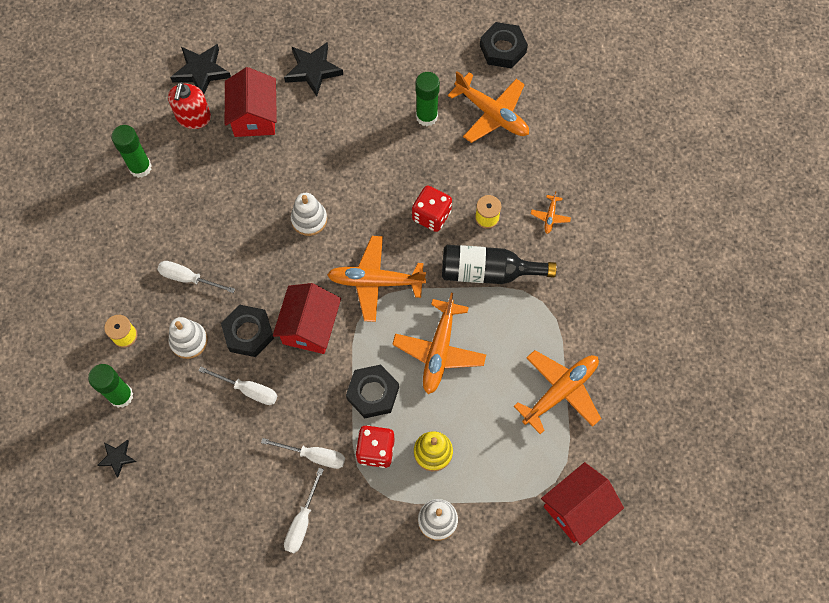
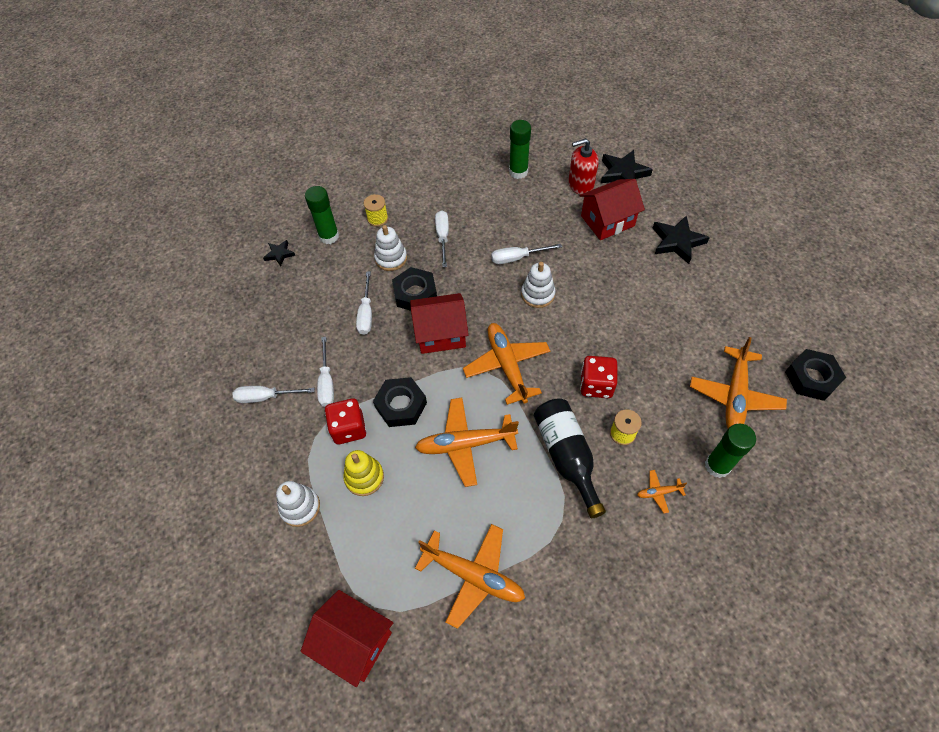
camera: 70 degrees right, 10 degrees down
(255, 218) = (517, 258): none -> white screwdriver
(426, 116) = (693, 342): green glue stick -> green glue stick (717, 466)

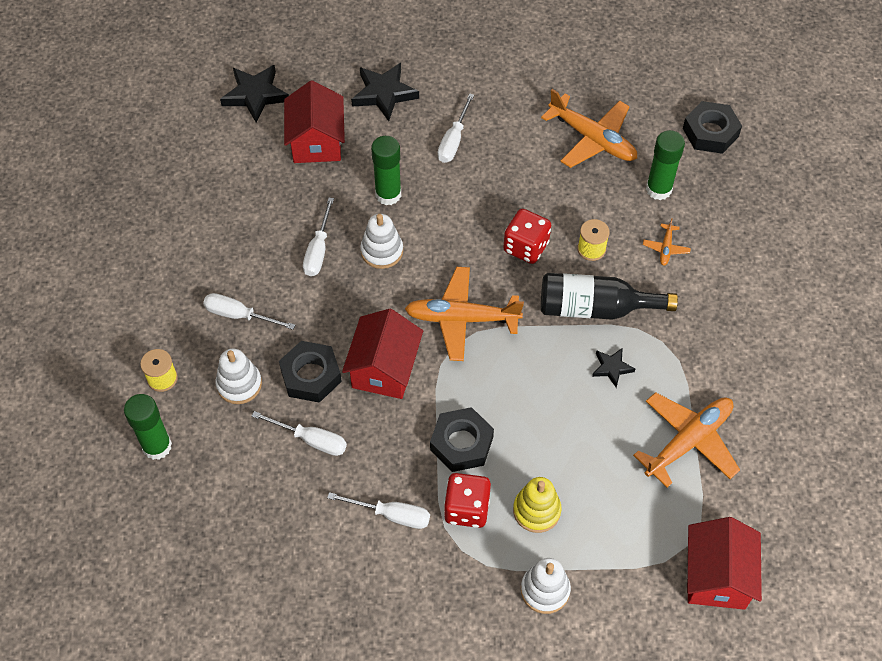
camera: 70 degrees left, 0 degrees up
(266, 397) = (378, 591): white screwdriver -> white screwdriver (454, 140)
(279, 254) = (151, 517): black star -> black star (612, 368)
(354, 642) = (716, 576): red house -> red house turned 45 degrees counterclockwise
(465, 444) = (540, 395): orange plane -> none
(518, 172) = (183, 195): green glue stick -> green glue stick (388, 194)
(580, 185) = (246, 143): red soap dispenser -> none
(811, 378) = (602, 72): black nut -> black nut (710, 132)

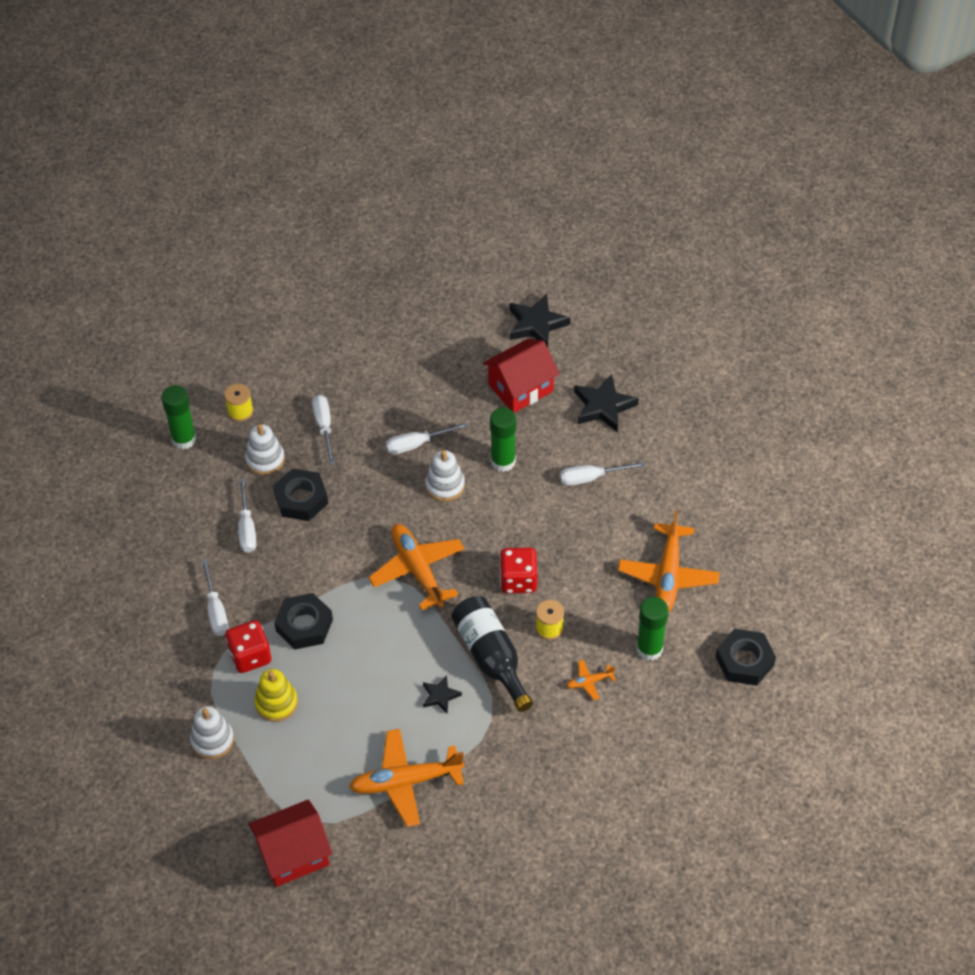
camera: 60 degrees right, 5 degrees down
(384, 369) = (337, 542): red house -> none
(688, 441) = (405, 782): orange plane -> orange plane turned 150 degrees clockwise

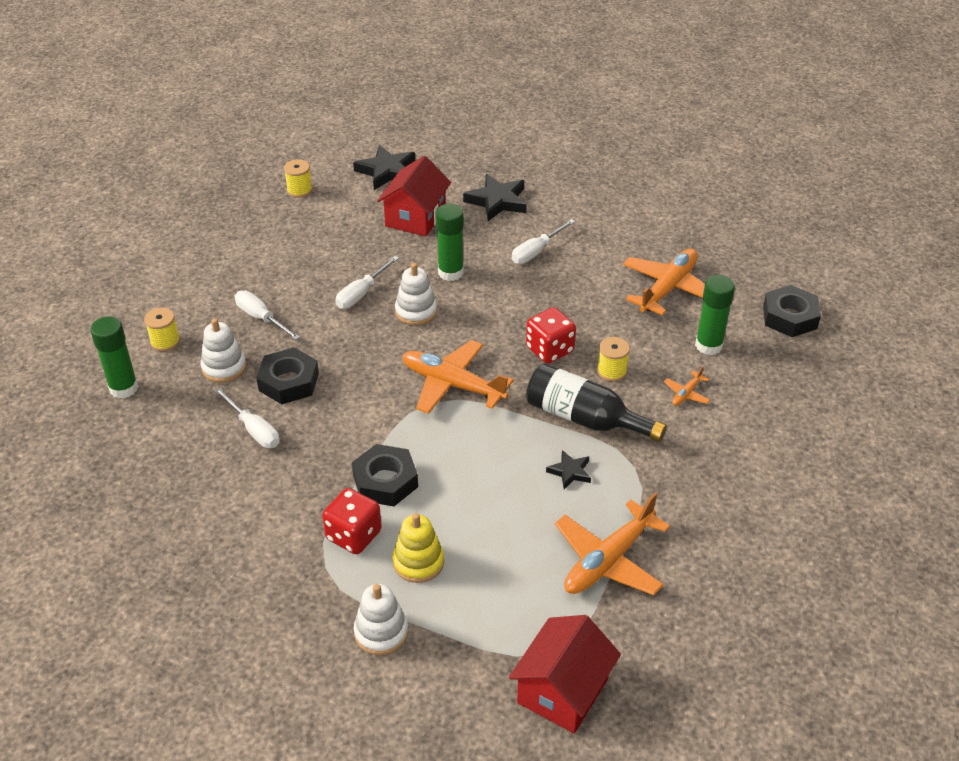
camera: 35 degrees left, 10 degrees down
(216, 610) = (282, 514): white screwdriver -> none
(449, 308) = (299, 190): none -> yellow spool
(668, 575) = (668, 288): orange plane -> orange plane turned 120 degrees counterclockwise

